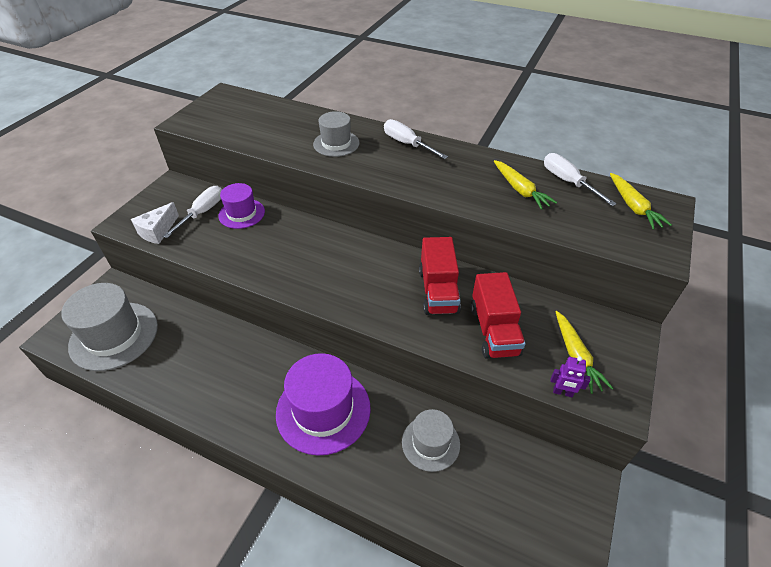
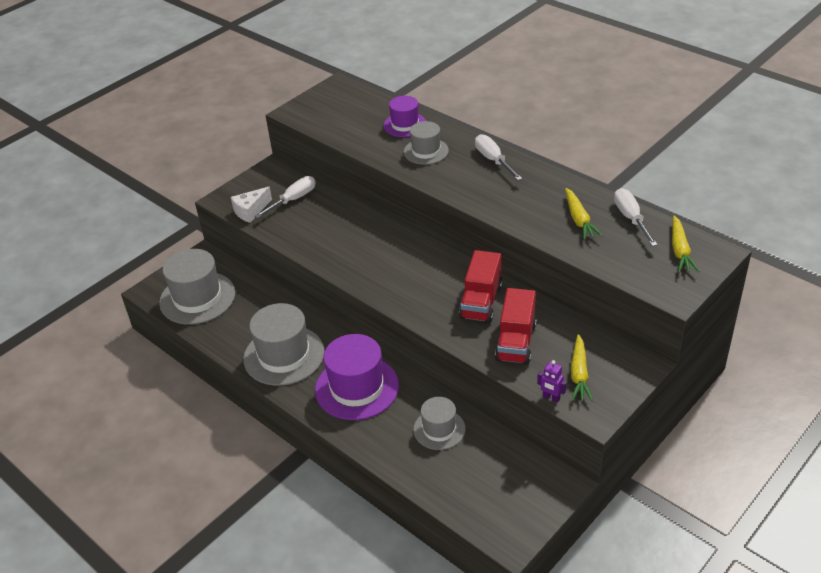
camera: 20 degrees right, 5 degrees down
(229, 387) = (284, 355): none -> grey hat
(241, 213) = (328, 206): purple hat -> purple hat (405, 125)

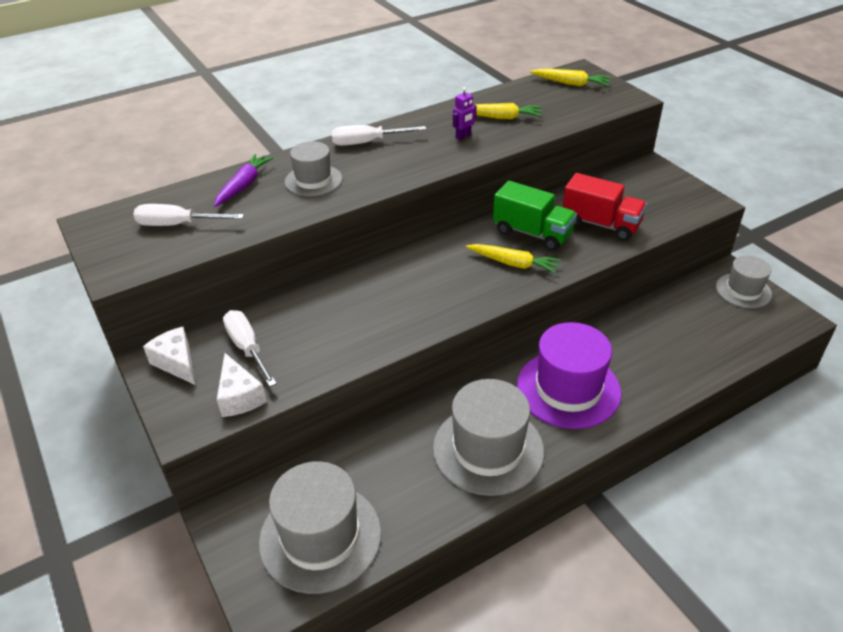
camera: 75 degrees left, 0 degrees up
(272, 178) = (177, 363): none -> white cheese
(405, 125) = (244, 185): purple hat -> purple carrot
(439, 429) = (648, 336): grey hat -> grey hat (743, 290)
(481, 302) = (532, 233): red truck -> green truck
(551, 398) = (684, 220): purple robot -> purple robot (463, 136)
(579, 374) = (655, 199): yellow carrot -> yellow carrot (513, 264)
(631, 218) = (513, 94): white screwdriver -> white screwdriver (177, 225)

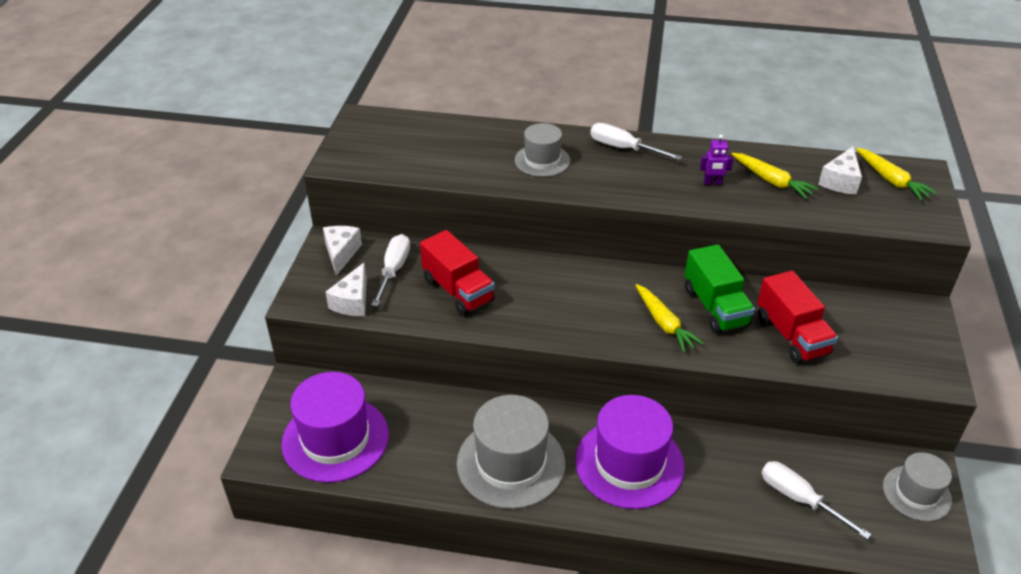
camera: 40 degrees right, 0 degrees up
(177, 225) = (410, 147): white screwdriver -> white screwdriver (799, 499)
(244, 185) = (488, 139): purple carrot -> none
(320, 537) = (335, 439): grey hat -> purple hat
(327, 331) = (458, 290): none -> red truck
(542, 98) = (840, 181): none -> white cheese

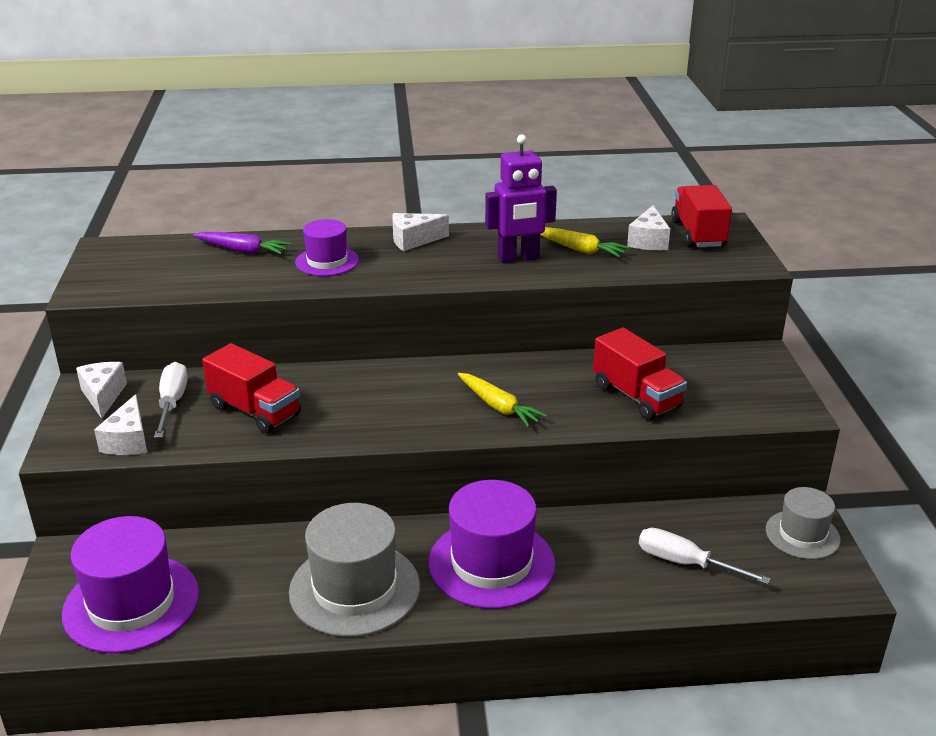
camera: 15 degrees left, 10 degrees down
(473, 137) = (242, 250): none -> purple carrot
(542, 160) = (327, 261): grey hat -> purple hat
(623, 148) = (413, 240): white screwdriver -> white cheese
(712, 183) = (518, 258): purple robot -> purple robot, size x2.07
(715, 307) = (549, 383): green truck -> none
(891, 180) = (698, 234): yellow carrot -> red truck

